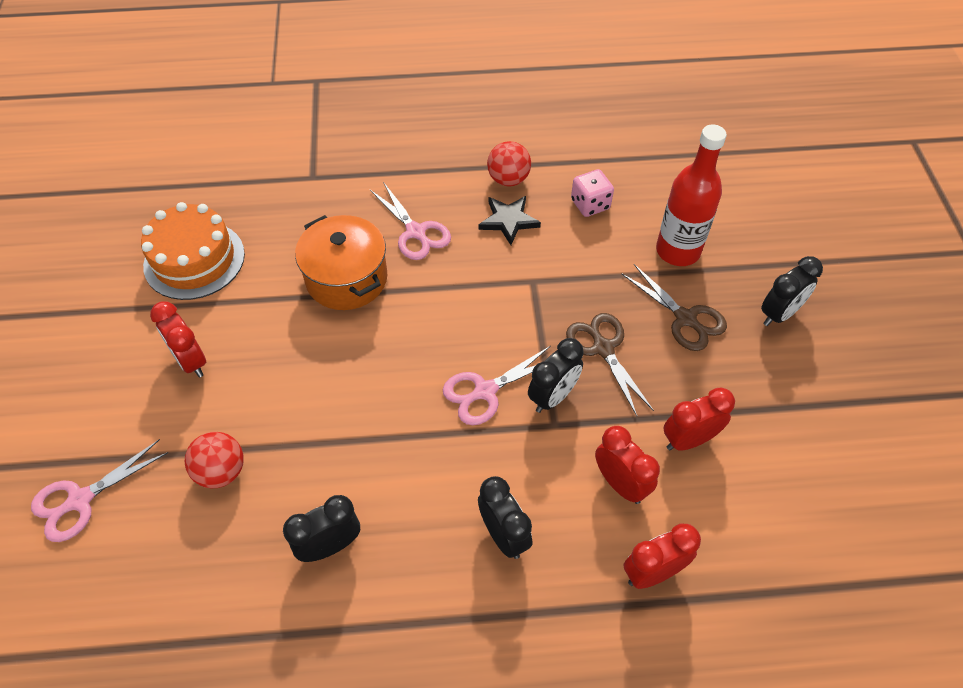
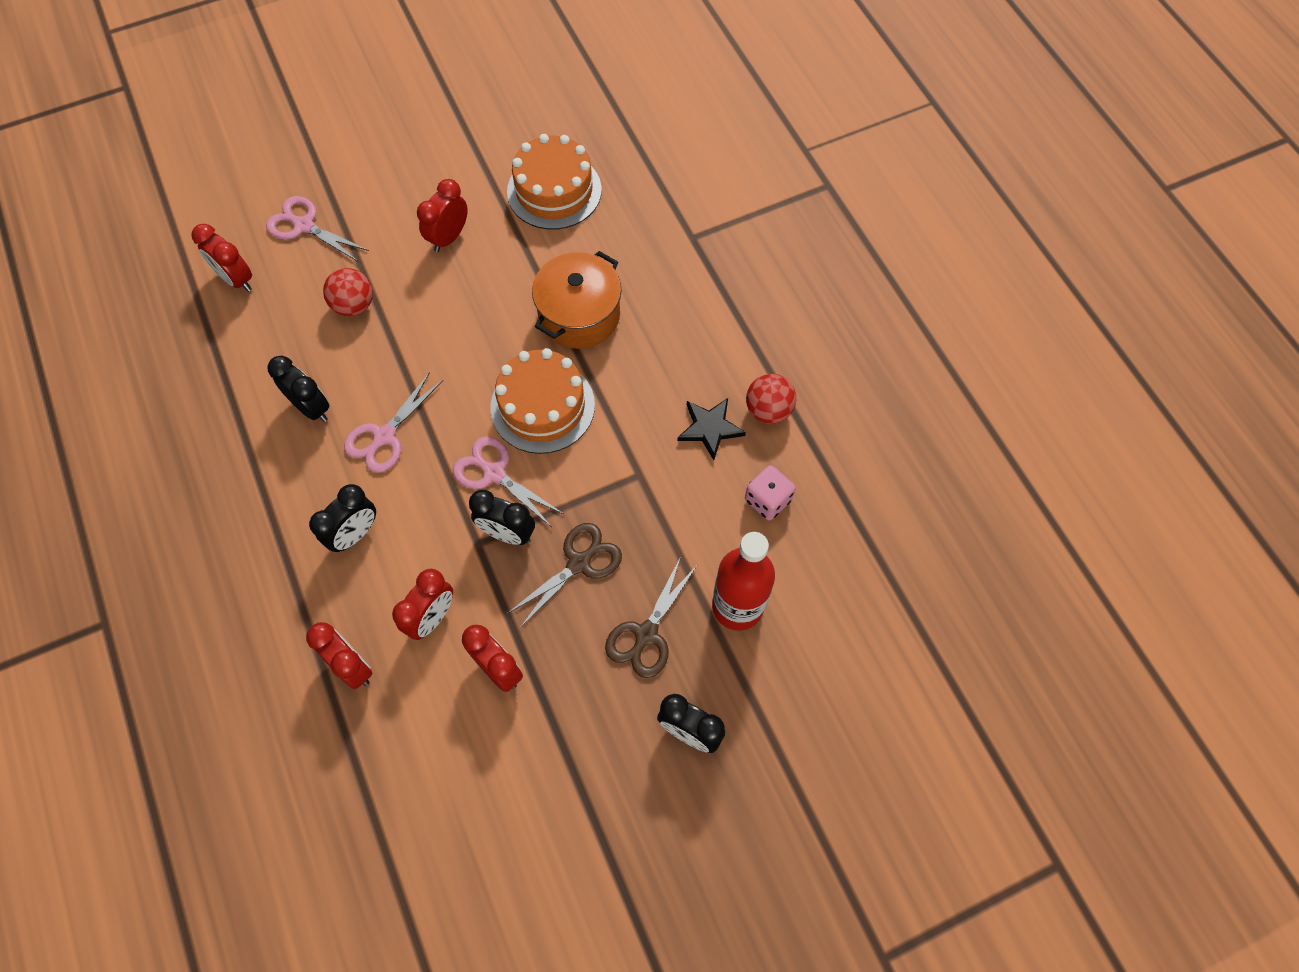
camera: 70 degrees right, 10 degrees up
(107, 594) = (236, 279): none -> red clock
(415, 232) = (659, 351): pink scissors -> pink scissors (384, 436)
(430, 333) = (542, 406): none -> orange cake

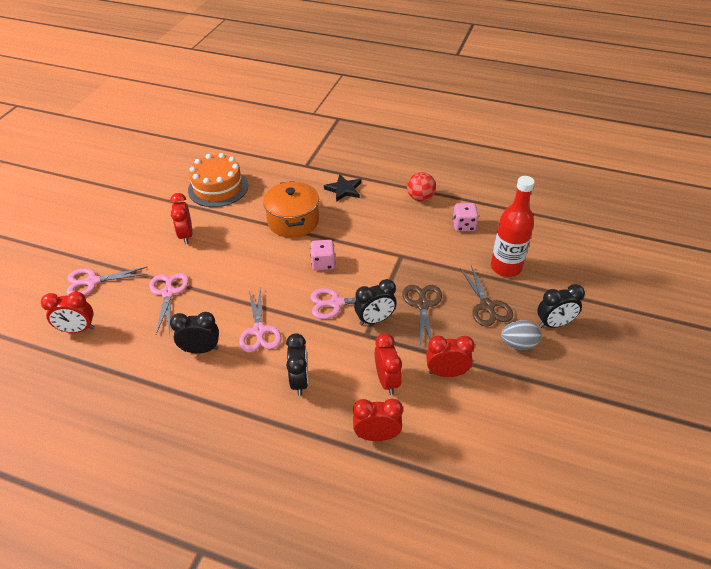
camera: 45 degrees left, 20 degrees down
(354, 305) = (168, 293): red ball -> pink scissors
(542, 406) = (323, 263): orange cake -> pink dice
(615, 714) = (518, 344): none -> grey egg
(710, 428) = (406, 219): black star -> black star (344, 190)

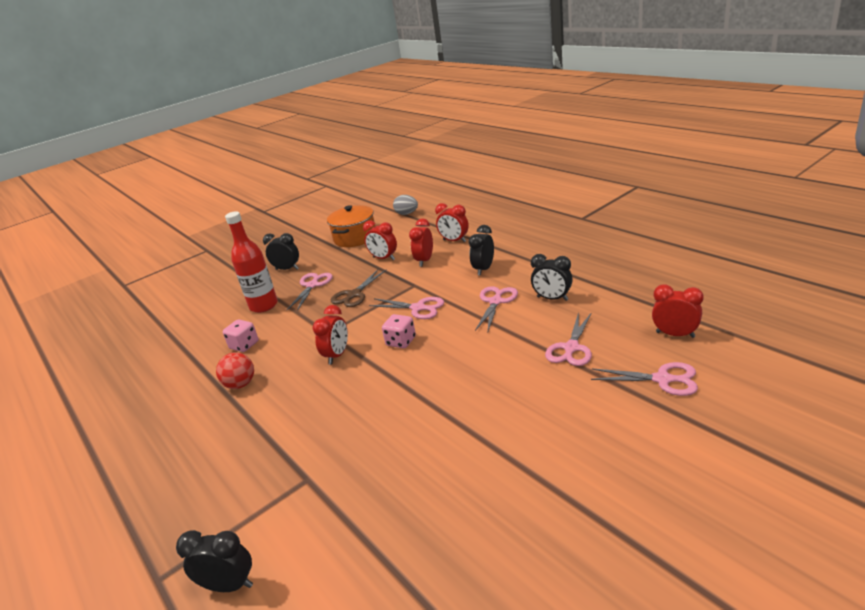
camera: 145 degrees left, 15 degrees down
(186, 235) = (531, 410): red clock -> red clock (337, 355)
(218, 188) = (455, 478): orange cake -> none
(293, 221) = (393, 394): orange pot -> orange pot (355, 238)
(344, 190) = (301, 420): black star -> none
(375, 320) = (399, 292): black clock -> black clock (229, 585)
(487, 306) = (312, 285): brown scissors -> pink scissors
(518, 344) = (323, 264): grey egg -> grey egg (407, 214)

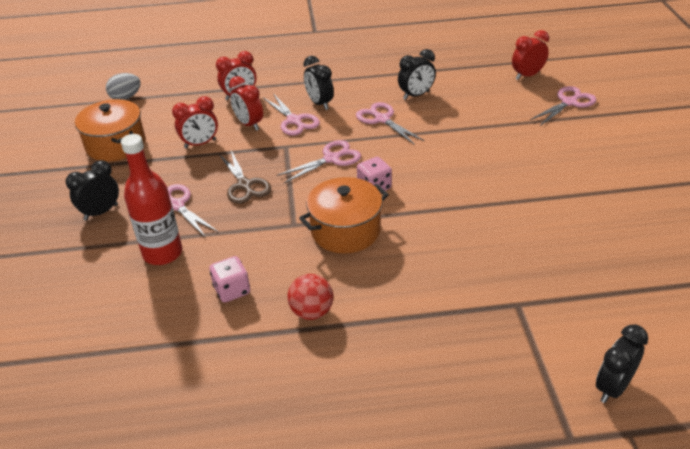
camera: 60 degrees left, 10 degrees up
(337, 355) = (345, 230): red clock -> orange pot
(571, 348) = (492, 117): pink scissors -> pink scissors (294, 120)

